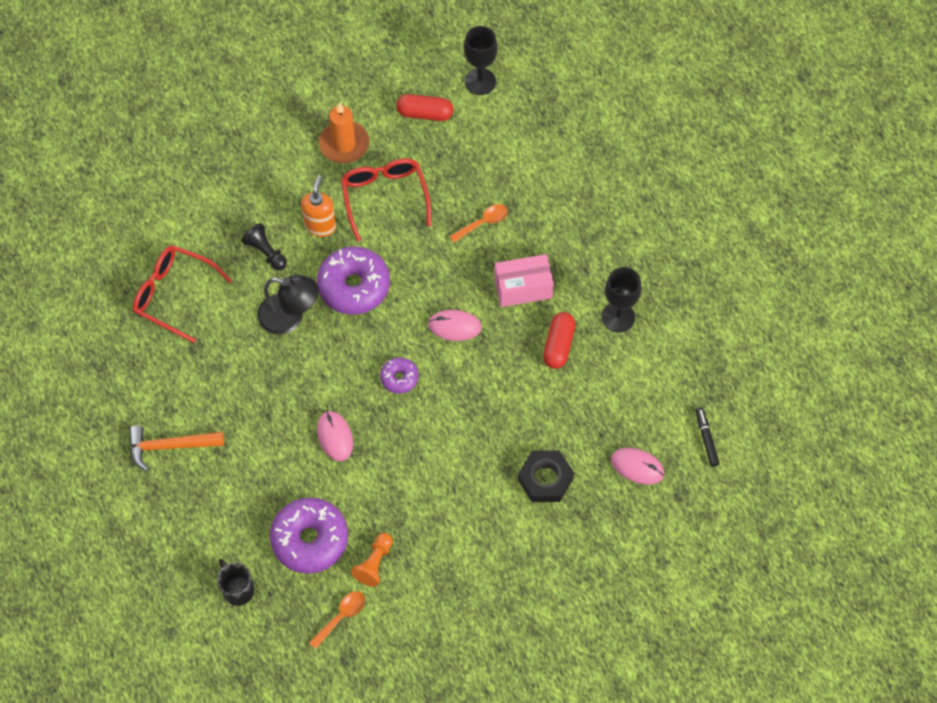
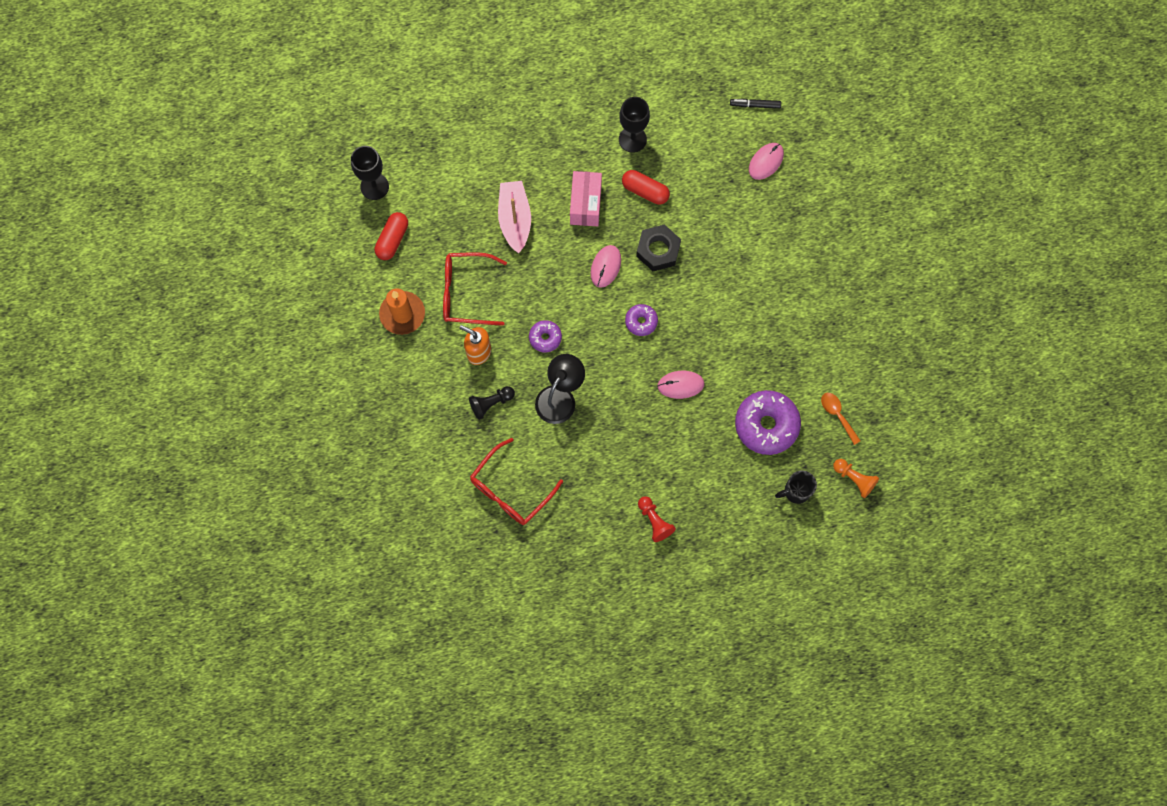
camera: 75 degrees left, 10 degrees up
(170, 446) = (654, 521): orange hammer -> red pawn
(354, 286) = (545, 338): purple donut -> purple donut, size x0.51
(374, 563) = (799, 379): orange pawn -> orange pawn (854, 479)
(483, 222) = (515, 219): orange spoon -> pink boat
(545, 479) = (759, 232): black nut -> black nut (658, 250)

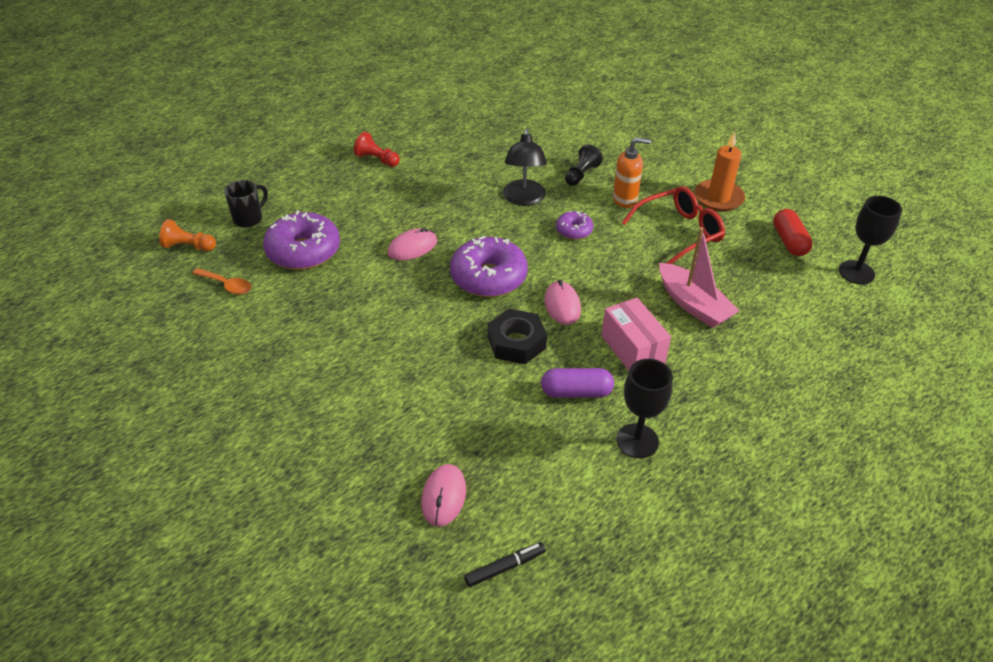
camera: 150 degrees right, 30 degrees down
(510, 490) = (517, 136): red glasses -> none
(641, 321) = (488, 277): purple donut -> purple donut, size x1.95
(645, 191) = (576, 392): red capsule -> purple capsule

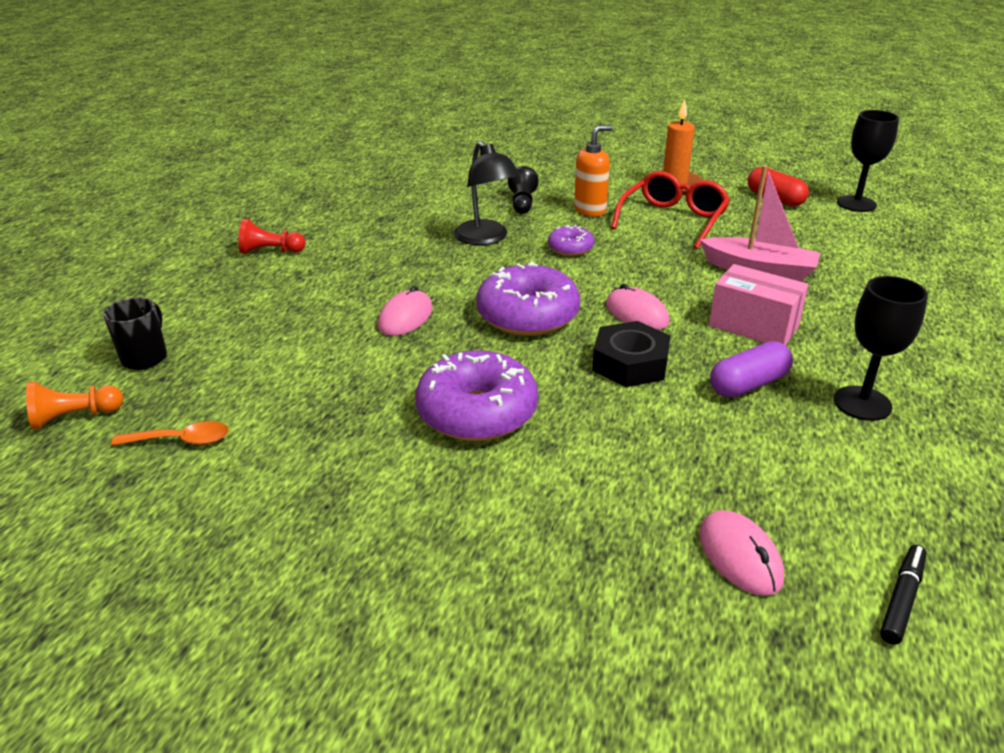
camera: 30 degrees left, 10 degrees down
(303, 251) = (263, 366): purple donut -> purple donut (477, 412)

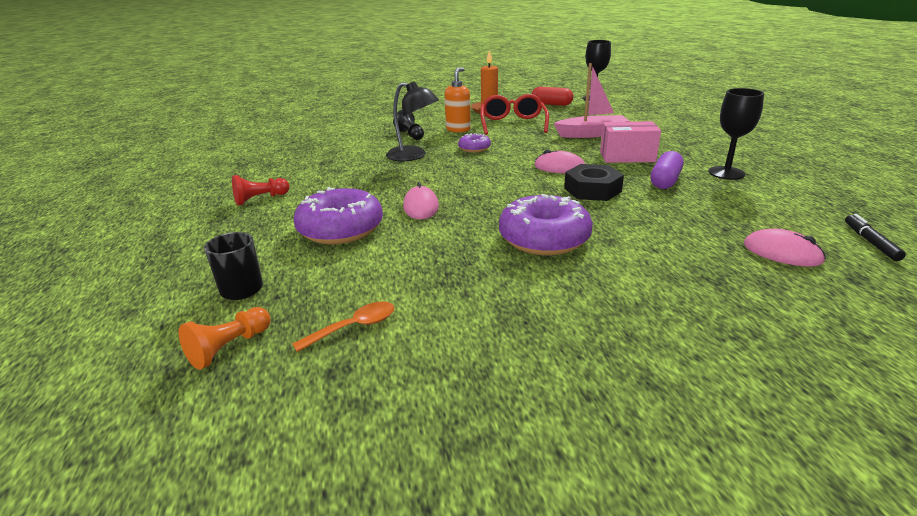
camera: 30 degrees left, 5 degrees down
(528, 316) = (499, 185): purple donut -> purple donut (341, 229)

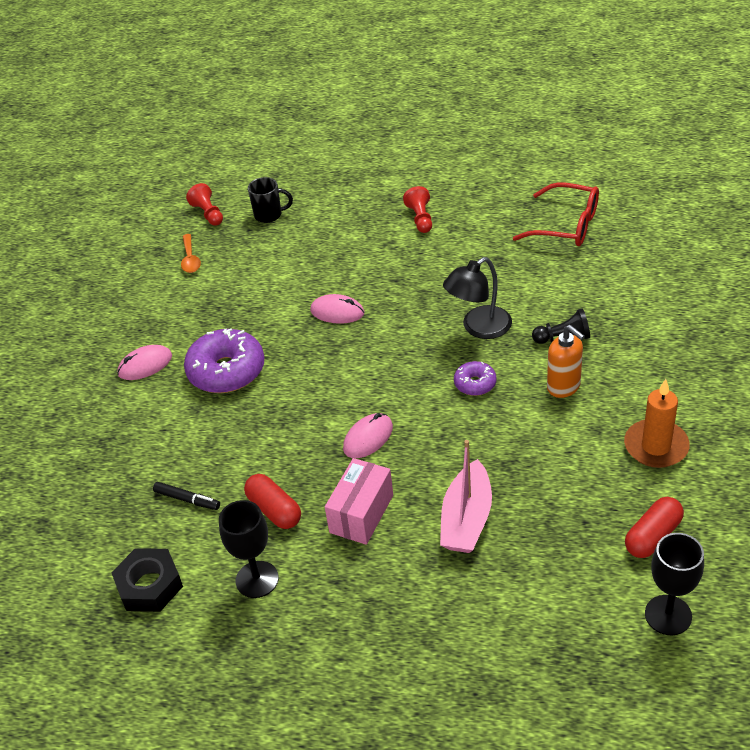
camera: 115 degrees right, 15 degrees up
(229, 348) = (208, 214): orange pawn -> red pawn
(341, 229) = (325, 261): purple donut -> none
(513, 123) = (562, 450): red glasses -> red glasses (567, 225)
(592, 190) = (294, 440): black nut -> black nut (149, 585)
(665, 181) = (274, 510): purple capsule -> red capsule
(782, 253) = (100, 505): pink mouse -> pink mouse (145, 365)
(870, 242) = (65, 579): black marker -> black marker (187, 500)

